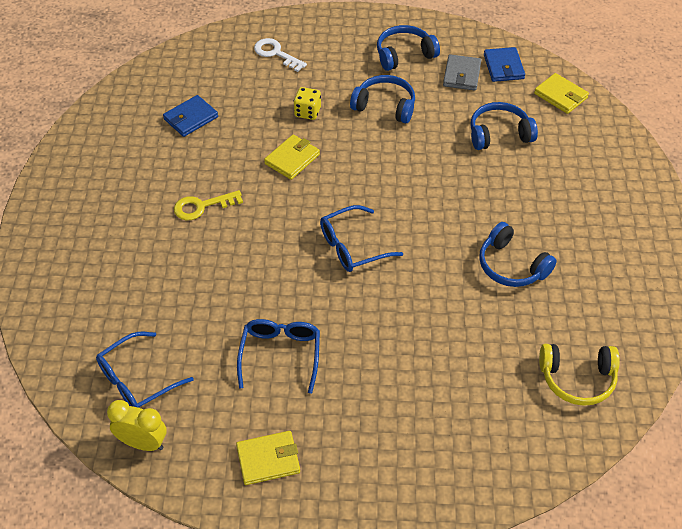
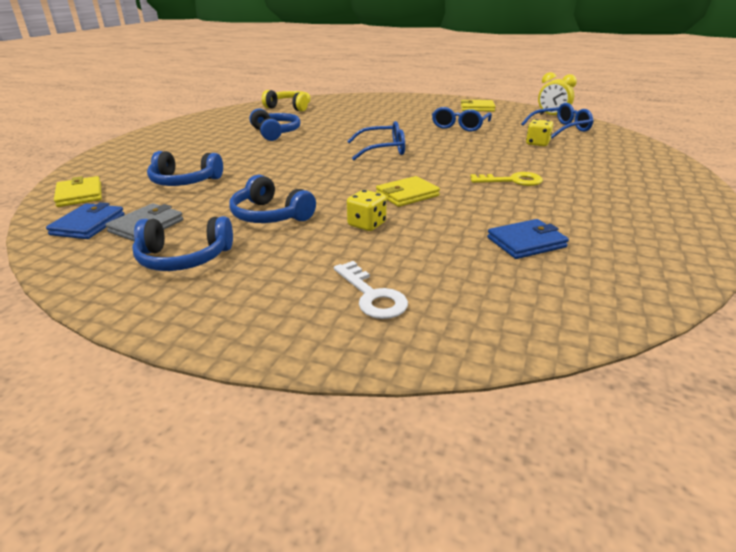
camera: 160 degrees left, 20 degrees down
(173, 312) = (537, 143): none -> yellow dice

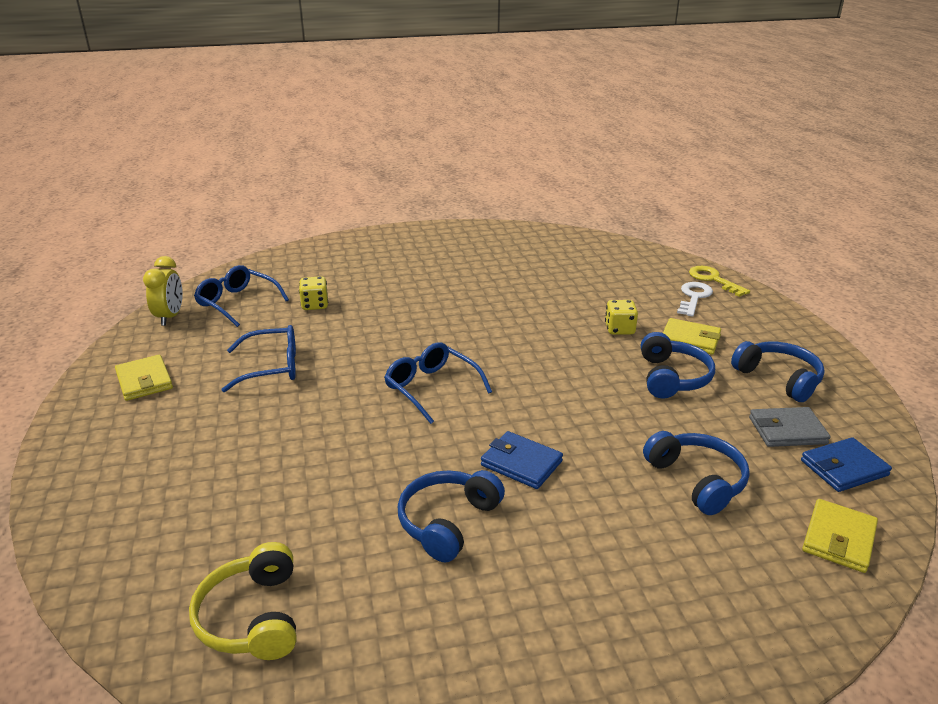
camera: 125 degrees left, 0 degrees up
(407, 194) = (542, 331): yellow wallet -> yellow wallet (690, 339)
(512, 181) = (449, 296): yellow key -> yellow key (713, 280)
(526, 242) = (561, 271): blue wallet -> blue wallet (521, 463)

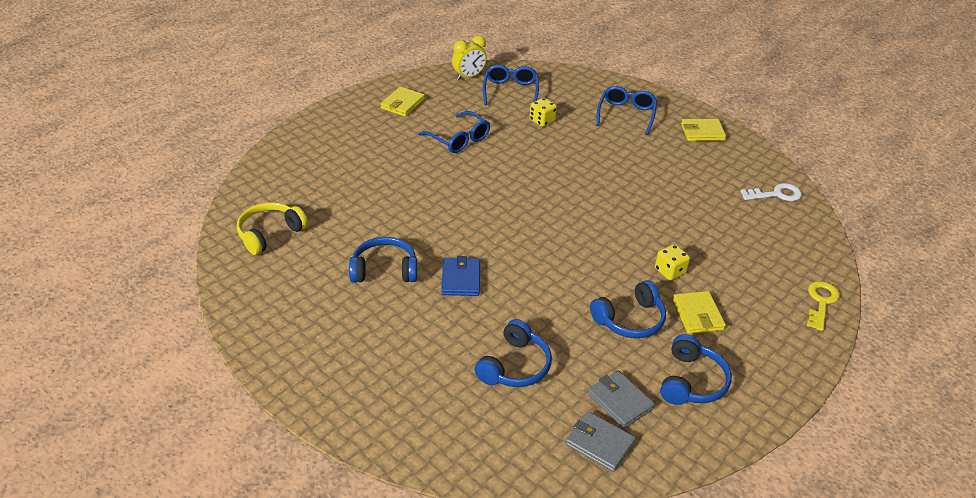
camera: 55 degrees right, 10 degrees up
(431, 388) = (501, 210): blue glasses -> blue glasses (626, 114)
(694, 297) = (772, 298): white key -> white key (776, 194)
(838, 538) = (512, 453): yellow wallet -> yellow wallet (702, 132)
(843, 468) = (599, 443): blue wallet -> grey wallet

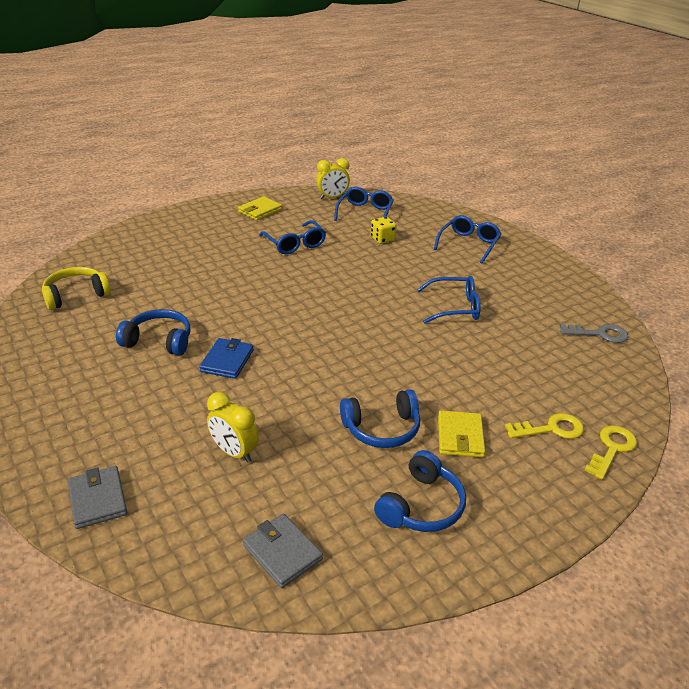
camera: 15 degrees right, 5 degrees down
(515, 366) = (234, 452): blue headphones -> yellow clock
(620, 401) = (329, 511): grey wallet -> grey wallet (98, 499)
(642, 187) = (455, 307): none -> blue glasses
(670, 271) = (448, 388): yellow dice -> none
(702, 132) = (541, 268): yellow wallet -> none
(768, 293) = (551, 429): none -> yellow key
(776, 194) = (599, 334): white key -> grey key

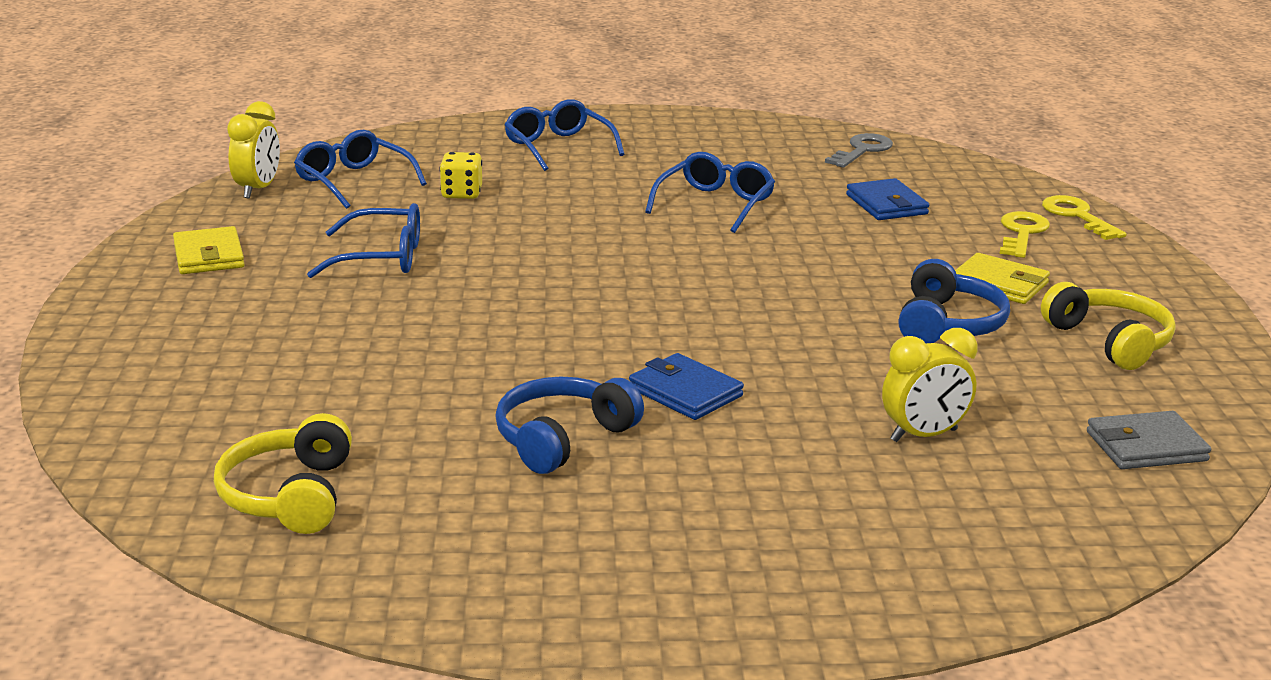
camera: 60 degrees left, 10 degrees down
(98, 499) = (959, 567): grey wallet -> none
(421, 506) = (1110, 341): blue headphones -> yellow headphones
(527, 364) = (886, 204): none -> blue wallet

